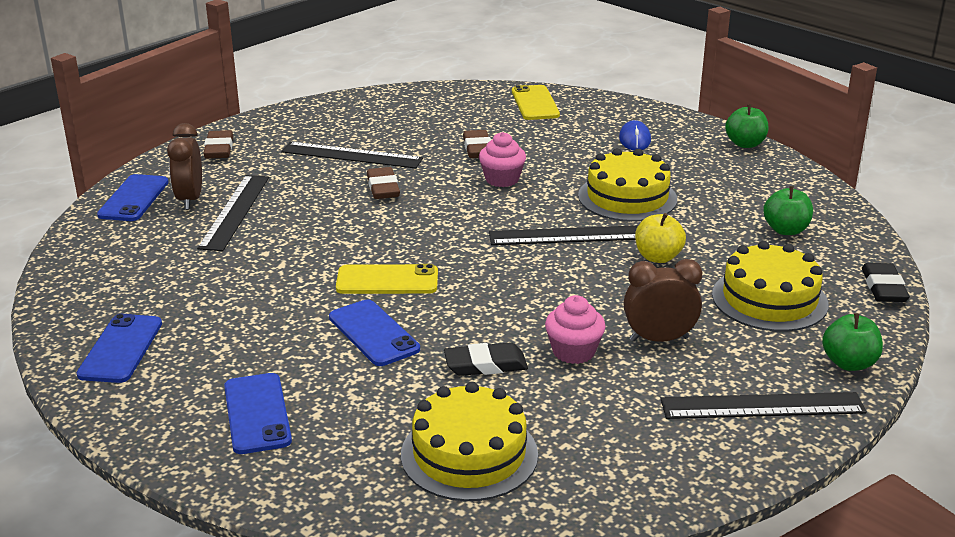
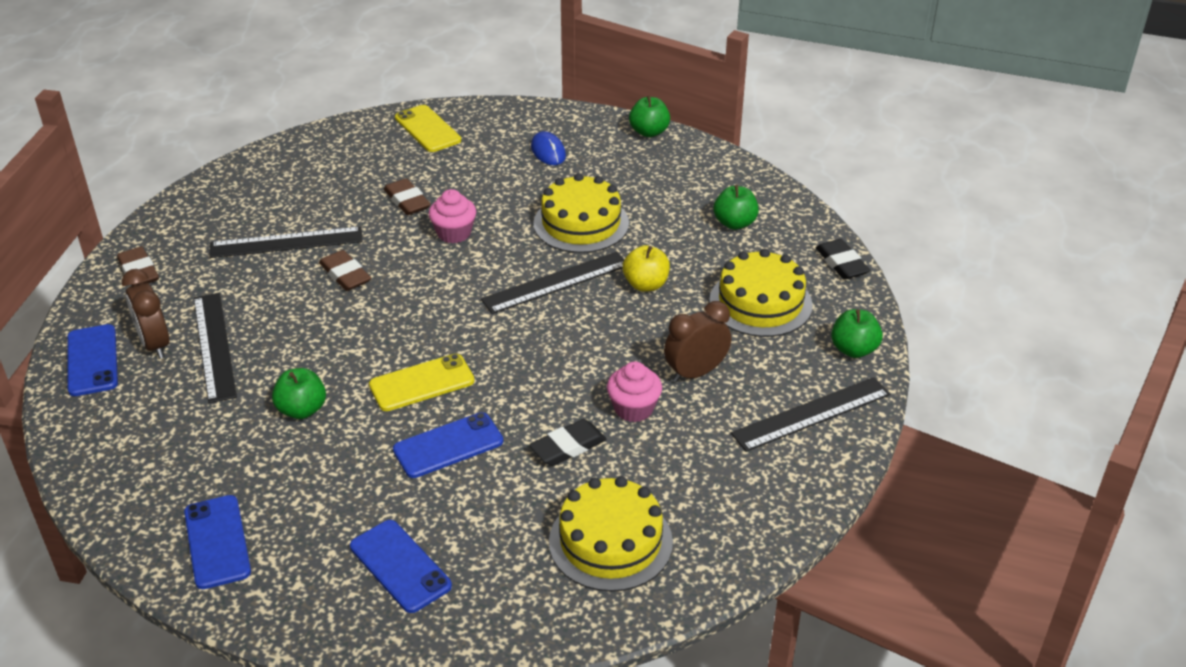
camera: 25 degrees left, 10 degrees up
(268, 273) = (302, 410): none -> green apple
(374, 333) = (448, 445): blue phone -> blue phone turned 60 degrees counterclockwise

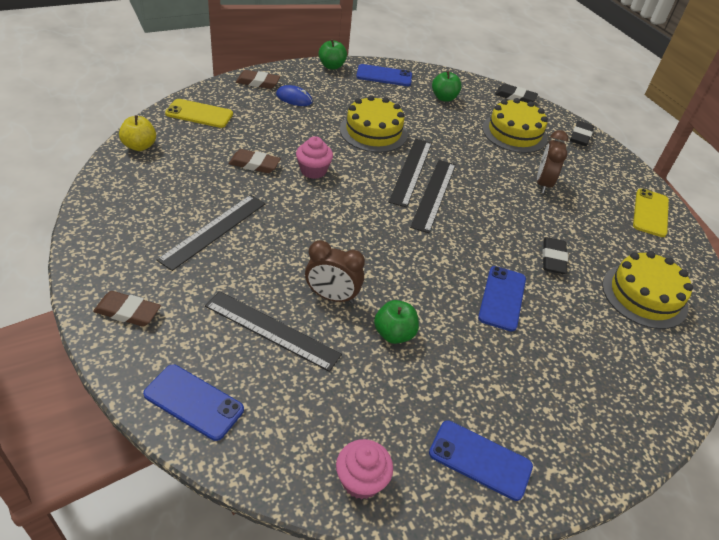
camera: 50 degrees left, 5 degrees up
(155, 344) = (226, 357): brown clock -> brown clock (332, 296)
(345, 274) = (286, 230): brown eraser -> brown eraser (258, 82)
(400, 566) = (589, 387): blue phone -> blue phone (384, 76)
(422, 383) = (433, 271): yellow phone -> yellow phone (650, 213)
(633, 408) = (547, 219): pink cupcake -> pink cupcake (361, 480)
(646, 284) = (454, 150): yellow apple -> yellow apple (140, 146)
(811, 414) = (613, 176): black ruler -> black ruler (434, 194)
(853, 350) = (580, 136): green apple -> black eraser

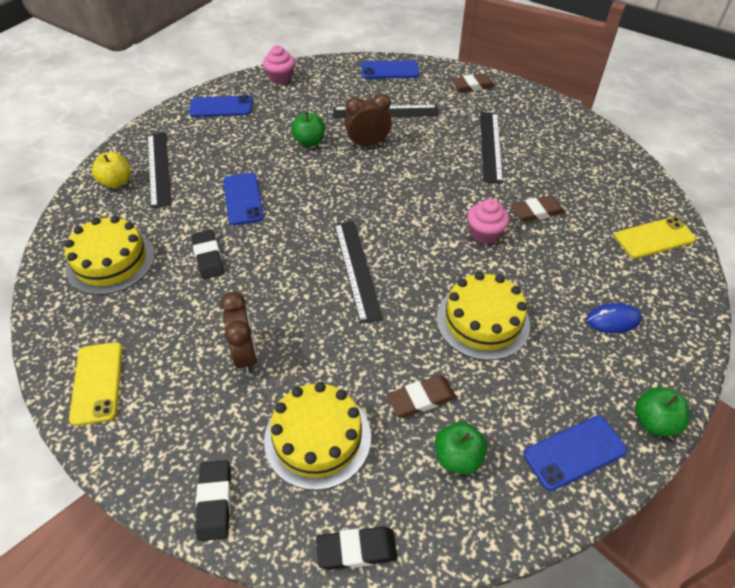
camera: 155 degrees right, 5 degrees up
(140, 146) = (637, 179): yellow apple -> yellow apple (116, 182)
(258, 82) = (678, 321): brown eraser -> brown eraser (421, 399)
(411, 171) = (399, 286): black ruler -> black ruler (158, 168)

